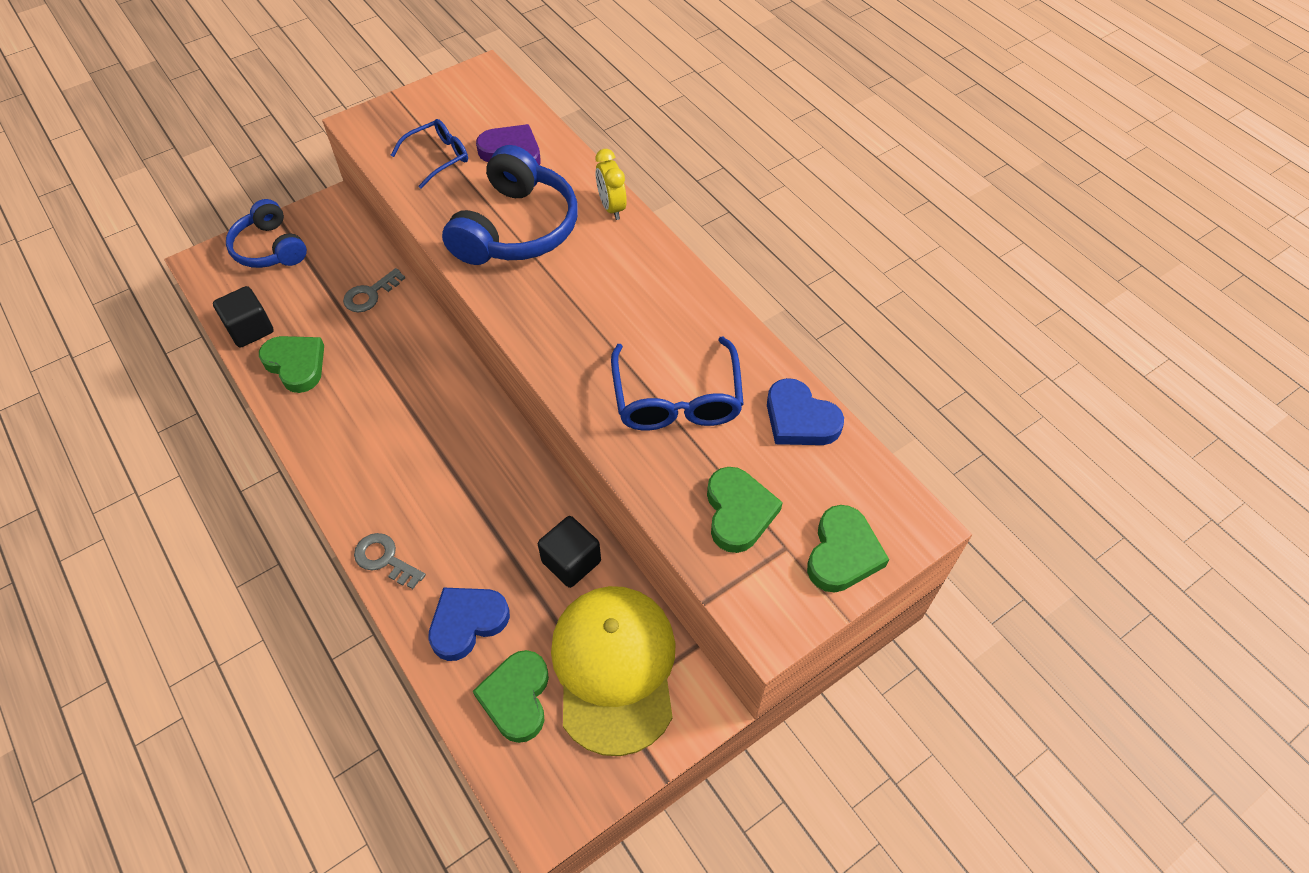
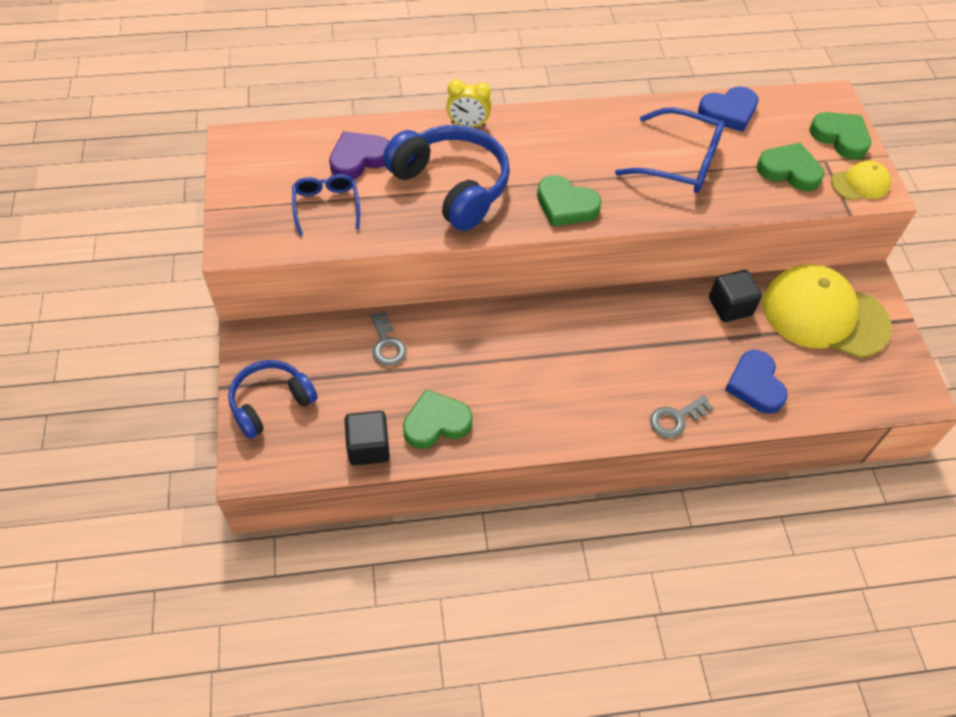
camera: 65 degrees left, 0 degrees up
(270, 248) = (271, 403): blue headphones -> blue headphones turned 150 degrees clockwise
(516, 697) = (826, 376): green heart -> green heart (566, 205)
(768, 599) = (860, 183): none -> yellow cap

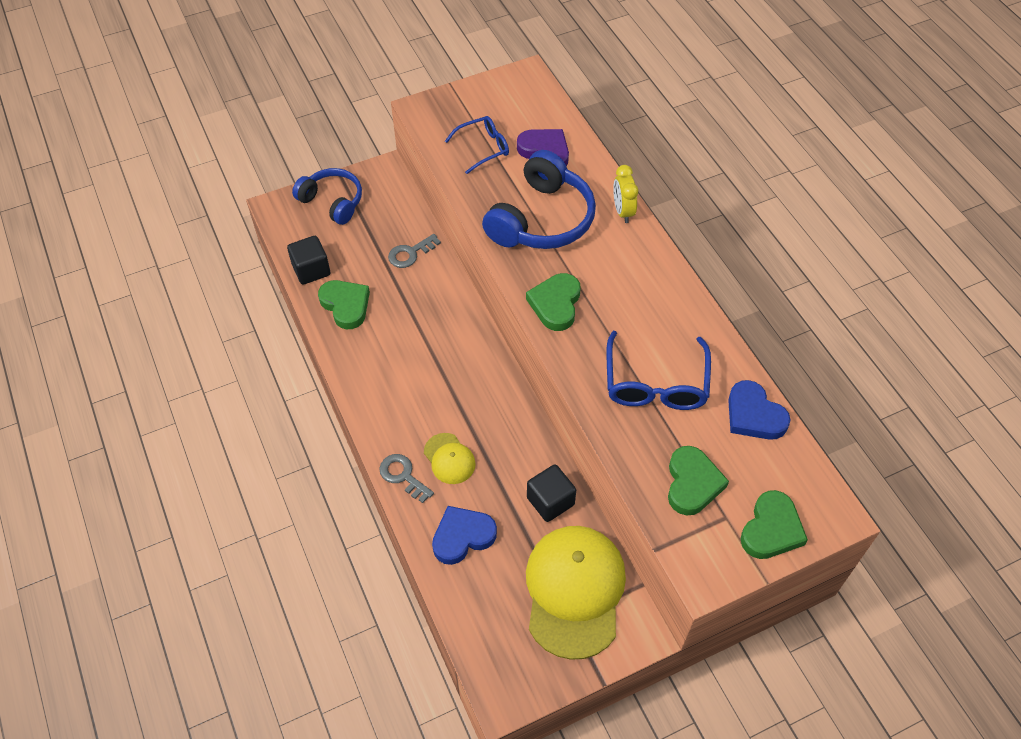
camera: 75 degrees right, 0 degrees up
(860, 183) = (706, 556): yellow cap -> yellow cap (449, 459)

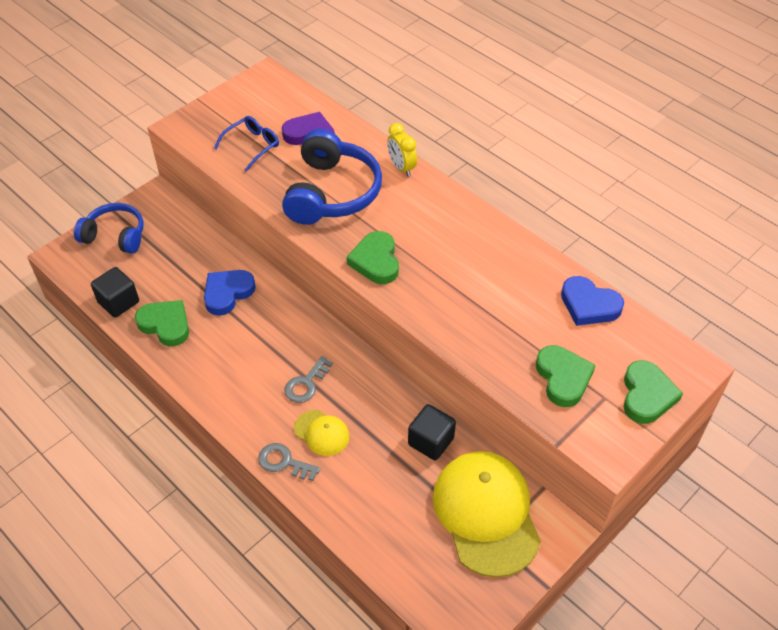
camera: 20 degrees left, 5 degrees down
(410, 253) = (210, 262): grey key -> grey key (306, 384)
(462, 536) = (363, 499): blue heart -> blue heart (227, 293)
(655, 384) = (494, 303): blue glasses -> none

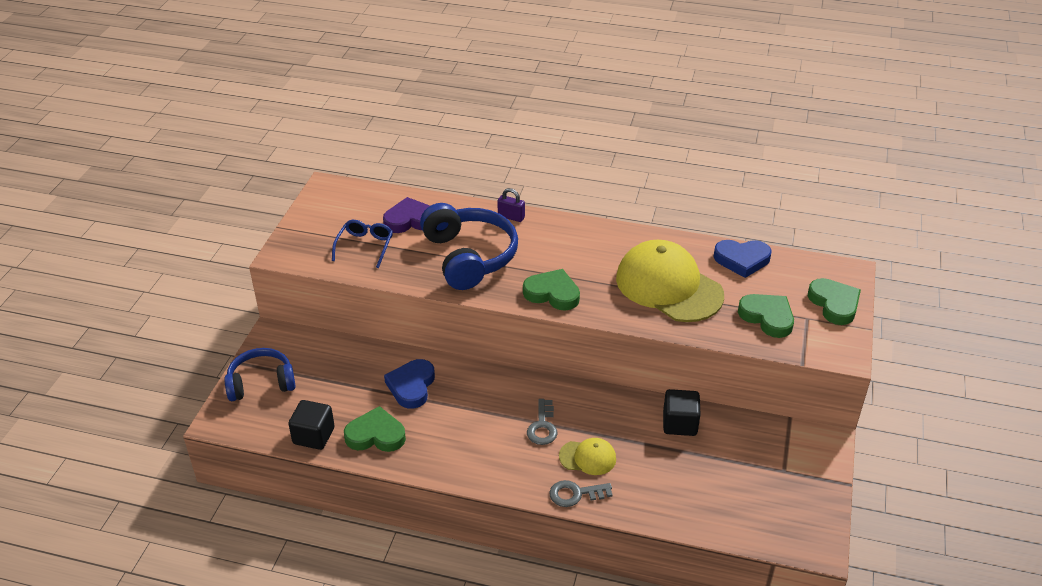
camera: 30 degrees left, 10 degrees down
(376, 261) = (552, 293): green heart -> green heart turned 150 degrees clockwise
(401, 167) = (511, 217): yellow clock -> purple padlock
(486, 513) = (764, 455): yellow cap -> yellow cap (668, 286)

